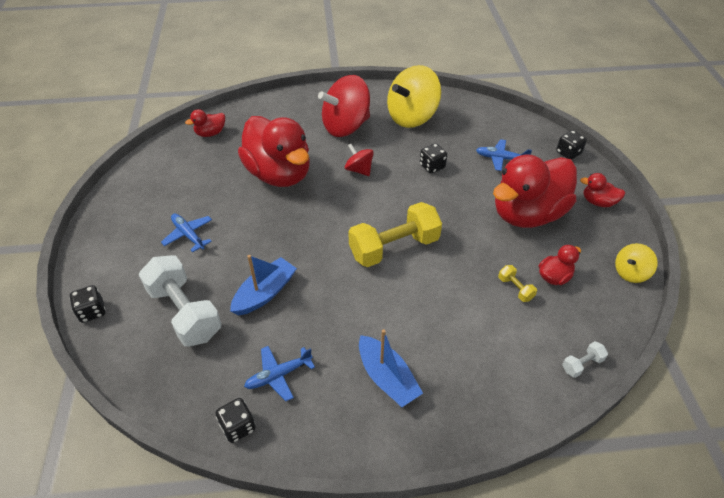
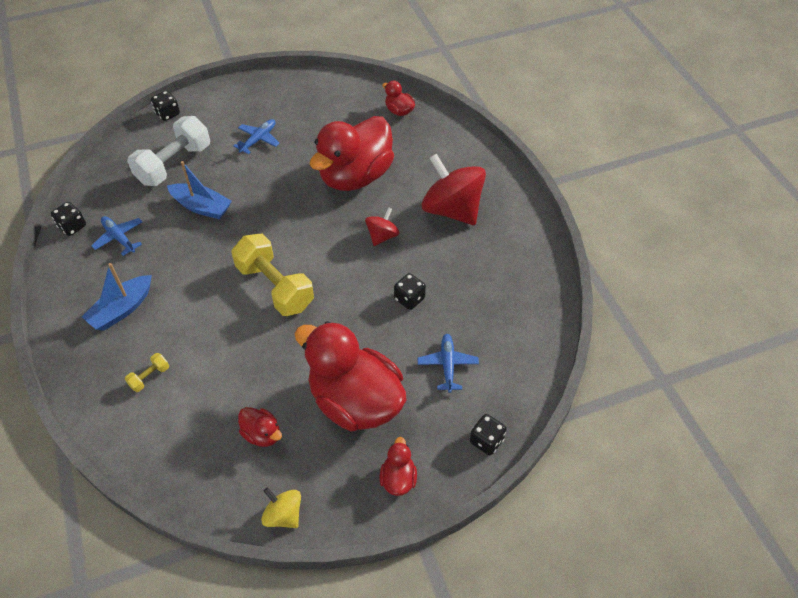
camera: 75 degrees right, 5 degrees up
(412, 117) = (494, 265): yellow spinning top -> none
(515, 288) = (239, 398): yellow dumbbell -> yellow dumbbell (149, 377)
(582, 364) = (150, 464): white dumbbell -> none

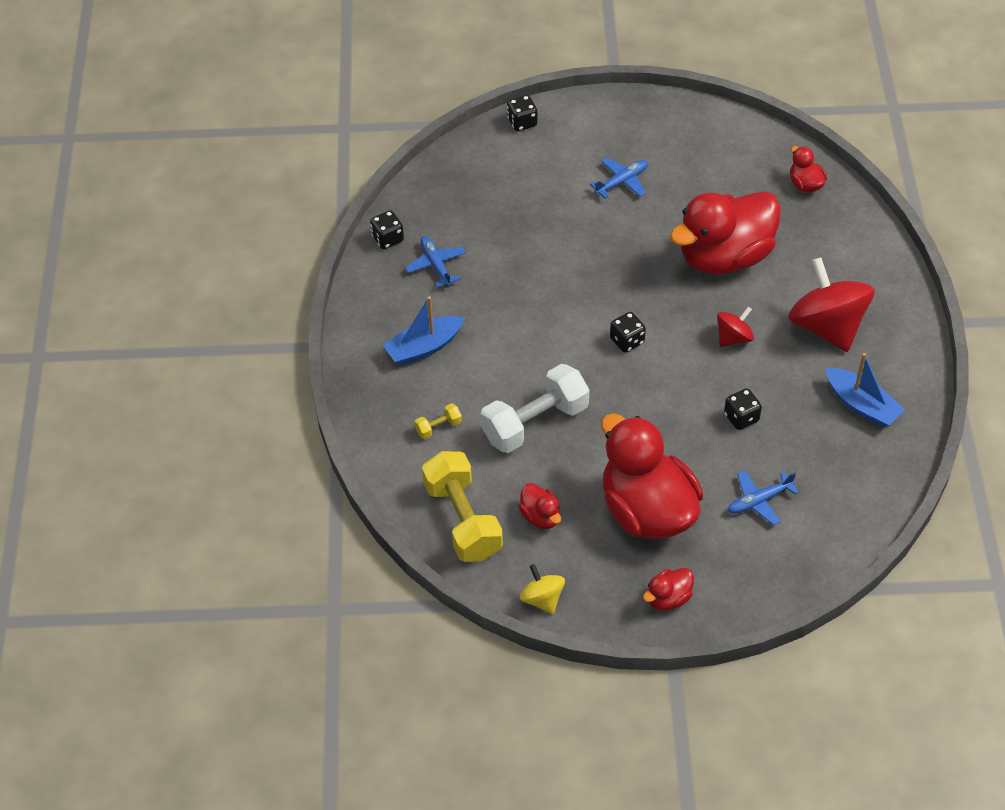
camera: 20 degrees right, 0 degrees up
(174, 164) = (515, 190): white dumbbell -> white dumbbell (535, 422)
(201, 207) = (535, 251): blue boat -> blue boat (861, 405)
(275, 287) = (594, 365): yellow dumbbell -> yellow dumbbell (462, 520)
(398, 478) = (668, 598): red duck -> red duck turned 150 degrees counterclockwise
(447, 365) = (759, 501): blue plane -> blue plane turned 135 degrees counterclockwise
(486, 441) = (774, 588): black dice -> black dice (627, 341)

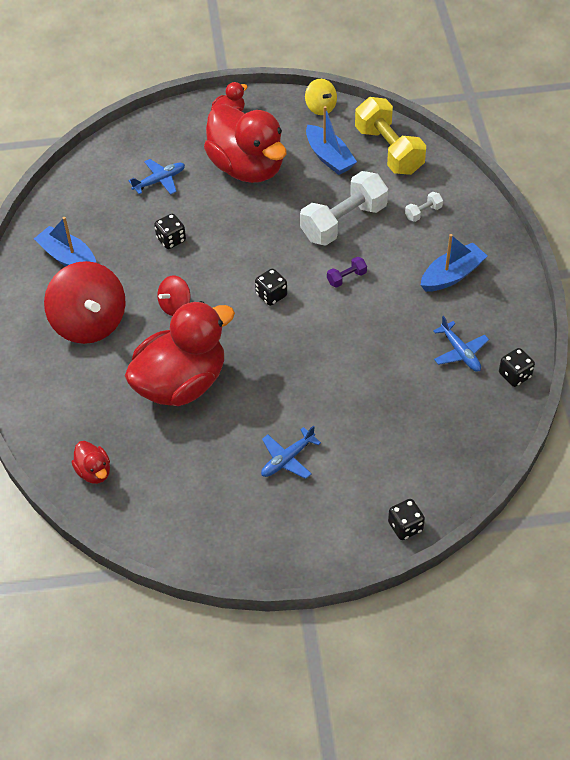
camera: 175 degrees right, 0 degrees up
(438, 427) = (423, 212): yellow dumbbell -> white dumbbell
(540, 516) = (329, 157): red duck -> blue boat
(541, 354) = (346, 278): none -> purple dumbbell

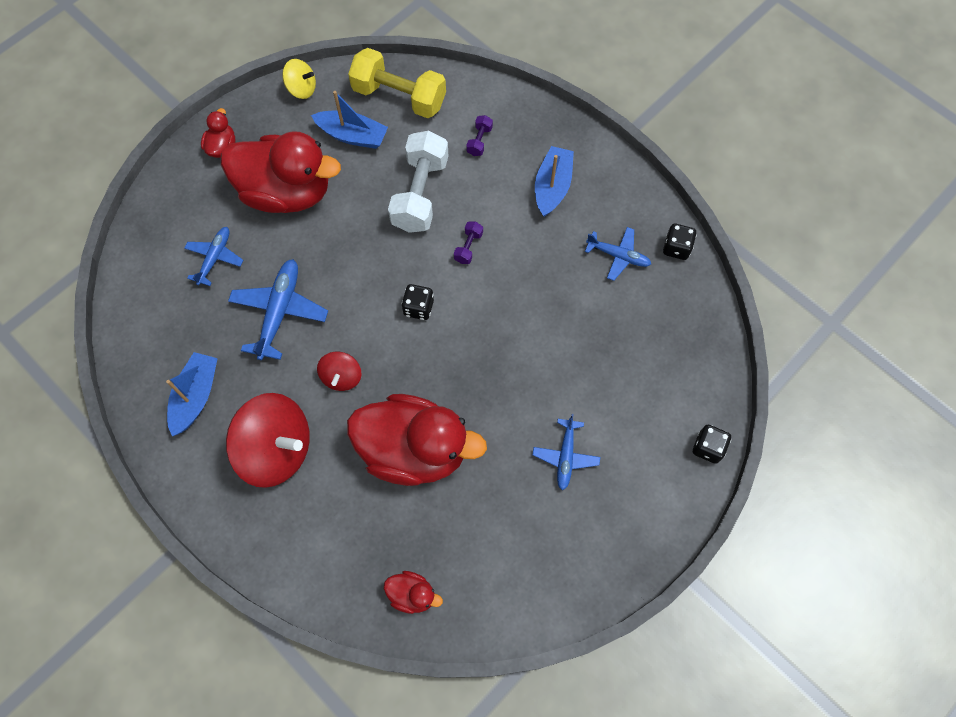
camera: 40 degrees left, 15 degrees up
(68, 258) = (196, 396): blue boat -> blue boat turned 105 degrees clockwise
(171, 240) = (279, 312): black dice -> blue plane
(181, 383) = (414, 450): red duck -> red duck turned 90 degrees clockwise
(423, 212) = (479, 141): white dumbbell -> purple dumbbell

